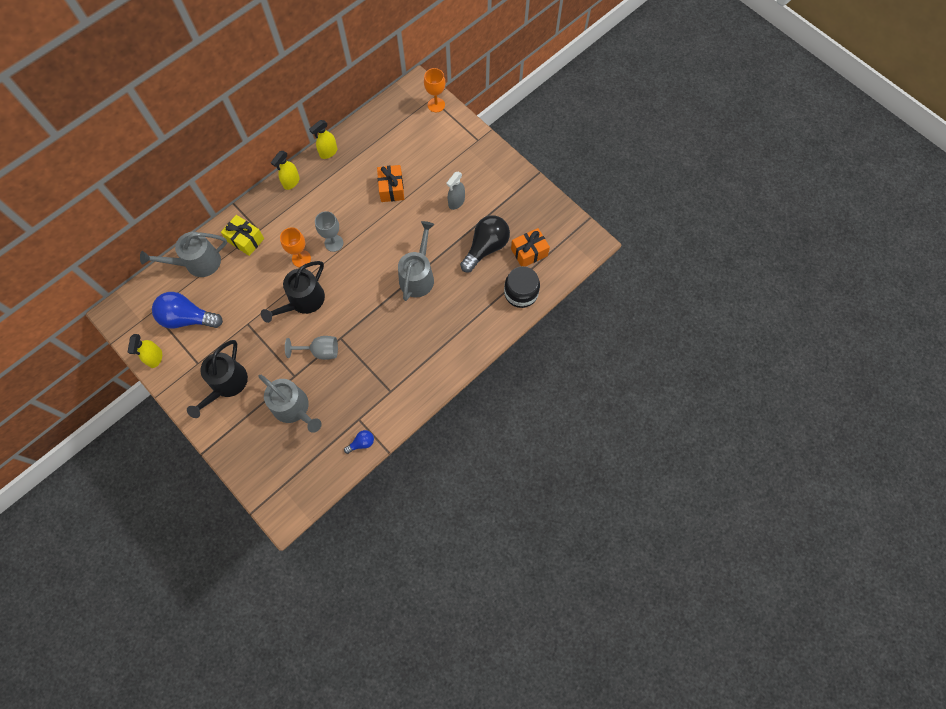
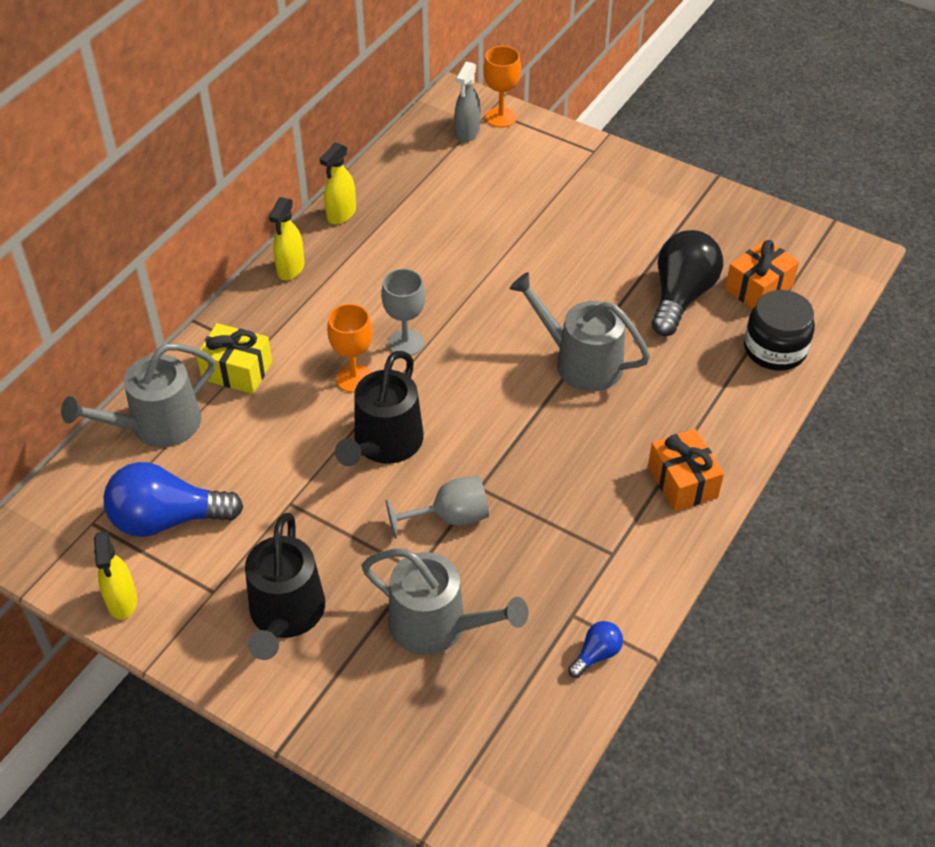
camera: 15 degrees left, 20 degrees down
(391, 188) = (476, 244): orange gift -> orange gift (682, 482)
(418, 276) = (581, 362): grey watering can -> grey watering can turned 60 degrees counterclockwise
(456, 202) = (598, 242): grey spray bottle -> grey spray bottle (467, 133)

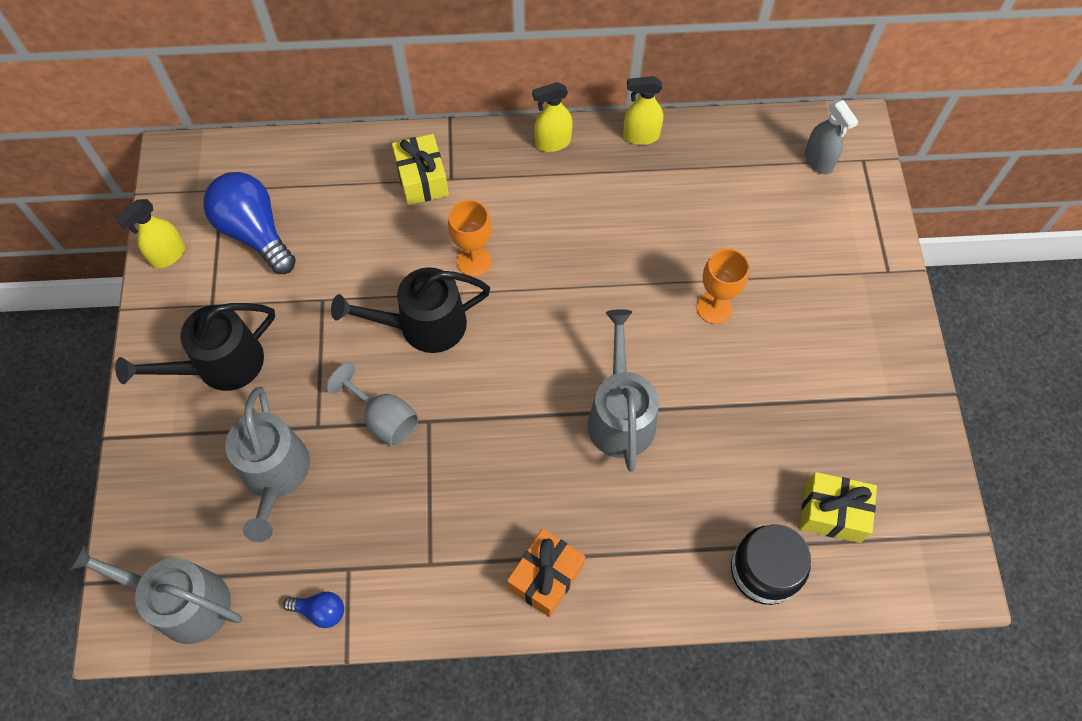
camera: 55 degrees right, 15 degrees up
(157, 425) = (334, 166): grey watering can -> grey watering can (183, 602)
(405, 343) = (538, 272): grey goblet -> none
(467, 133) = (818, 161): grey spray bottle -> grey spray bottle turned 105 degrees counterclockwise
(501, 117) = (862, 174): orange goblet -> orange goblet (714, 308)
(681, 296) = (765, 451): black light bulb -> none
(758, 288) = (832, 513): orange gift -> yellow gift

